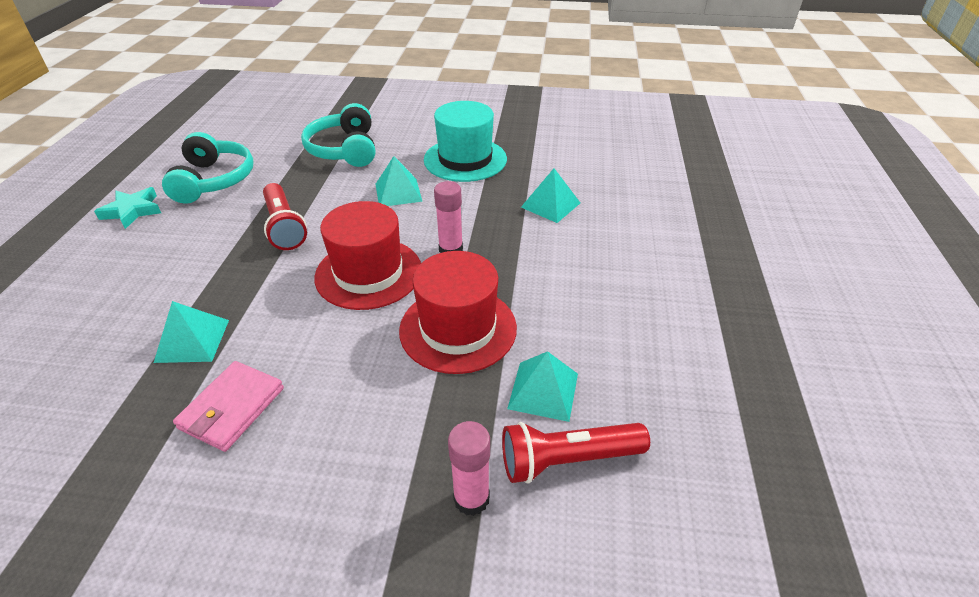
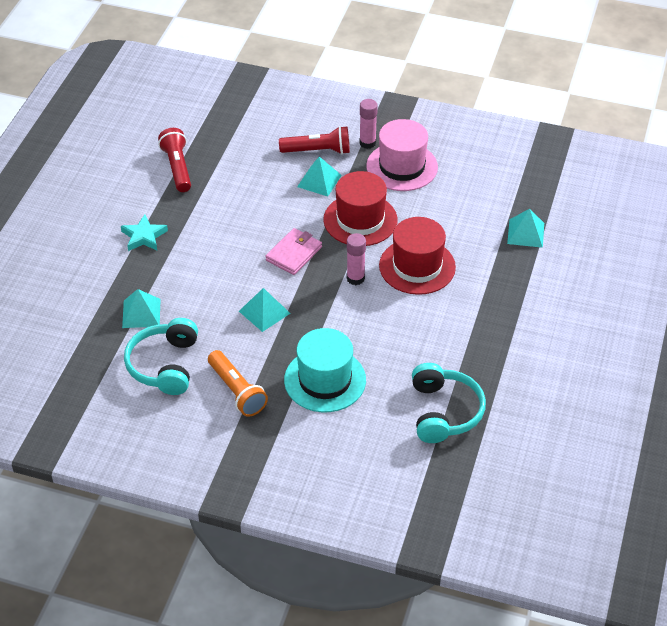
camera: 170 degrees left, 5 degrees up
(132, 211) = (620, 352): turquoise star -> turquoise star (144, 236)
(213, 180) = (563, 382): turquoise headphones -> turquoise headphones (165, 365)
(232, 408) = (489, 193): pink wallet -> pink wallet (294, 254)
(284, 227) = (486, 317): red flashlight -> red flashlight (177, 167)
(395, 445) = (402, 166): none -> pink hat
(398, 192) = (392, 344): turquoise pyramid -> turquoise pyramid (141, 313)
(547, 145) = (237, 391): none -> orange flashlight

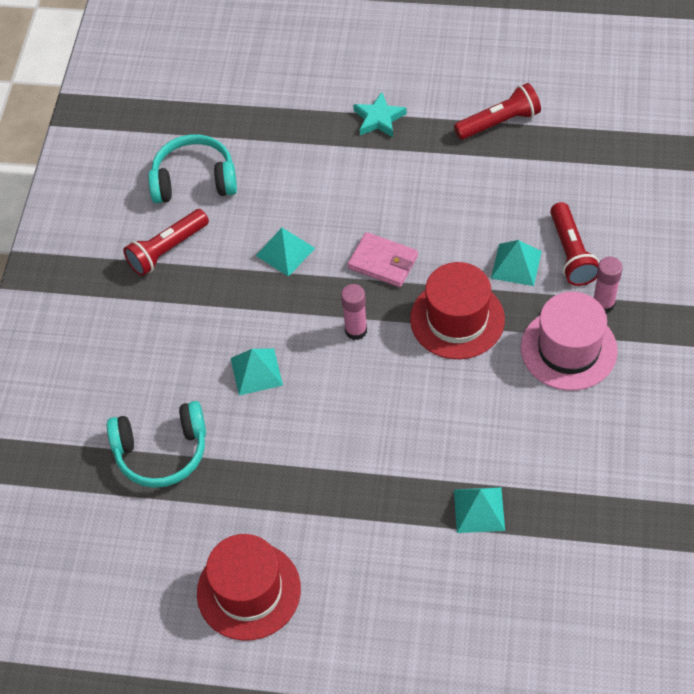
camera: 85 degrees right, 10 degrees up
(141, 313) = (264, 143): turquoise pyramid -> turquoise pyramid (256, 371)
(237, 391) = (167, 250): orange flashlight -> red flashlight
(325, 380) = (193, 327): turquoise hat -> none
(417, 266) = (389, 392): red hat -> red hat (248, 591)

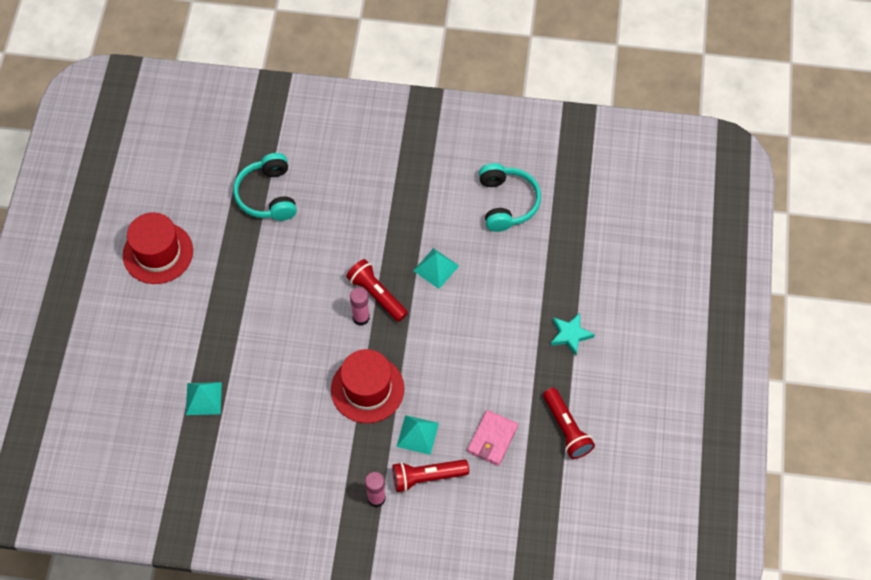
camera: 85 degrees right, 5 degrees up
(167, 250) = (440, 188): red flashlight -> red flashlight (377, 295)
(256, 371) = (329, 252): turquoise pyramid -> none
(383, 262) = (423, 337): pink wallet -> pink wallet (492, 439)
(568, 349) = (335, 469): pink hat -> none

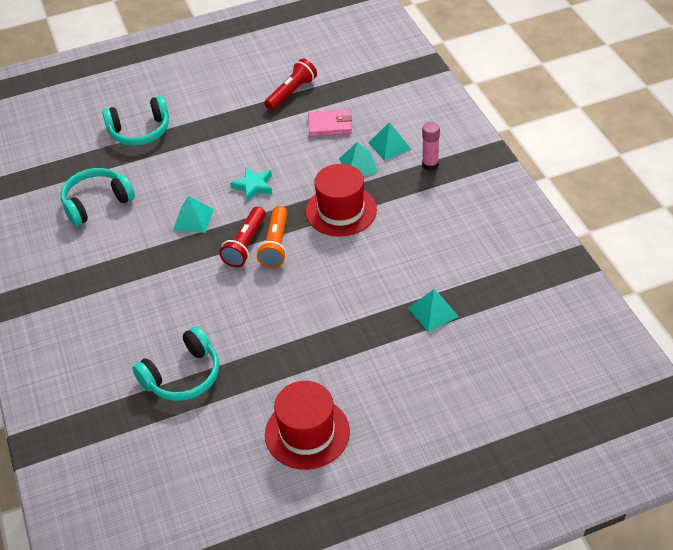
camera: 115 degrees left, 15 degrees down
(361, 318) = (276, 245): pink glue stick -> orange flashlight
(427, 477) = (390, 146): red flashlight -> turquoise pyramid
(570, 335) = (208, 120): turquoise star -> turquoise star (253, 186)
(589, 271) = (140, 131): none -> turquoise headphones

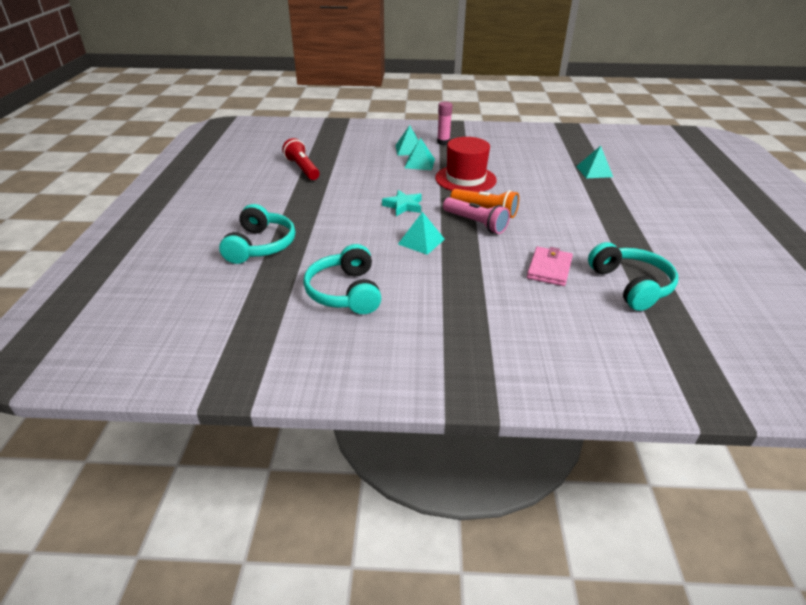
camera: 70 degrees left, 10 degrees down
(245, 245) = (475, 223): red flashlight -> pink flashlight
(307, 433) = (709, 240): red hat -> none
(330, 125) = (361, 163): pink wallet -> pink wallet (549, 269)

